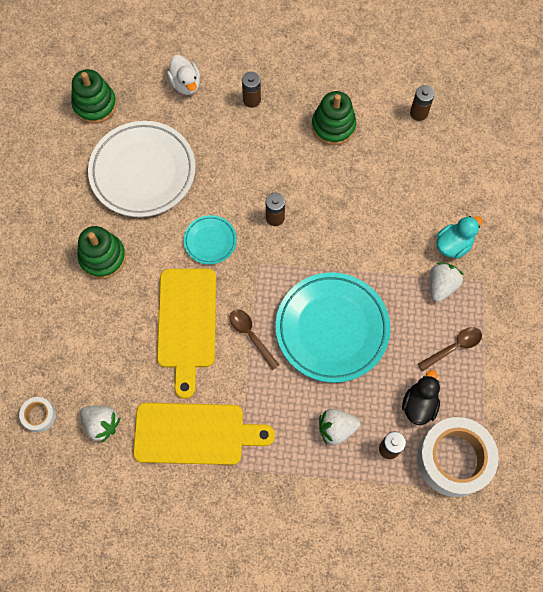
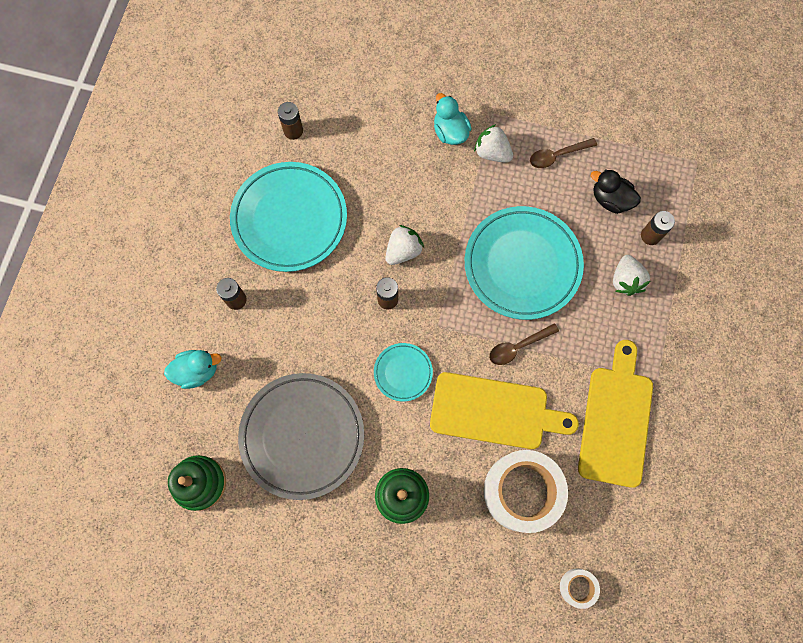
camera: 80 degrees left, 5 degrees up
(102, 424) = (595, 518): white strawberry -> white strawberry (403, 251)
(143, 172) = (302, 436): white plate -> grey plate
(185, 84) = (197, 371): white duck -> turquoise duck
(333, 126) = (289, 219): green stacking toy -> turquoise plate
(453, 459) = (666, 180): white tape -> white tape (522, 491)
(454, 347) = (557, 155): brown spoon -> brown spoon turned 90 degrees counterclockwise

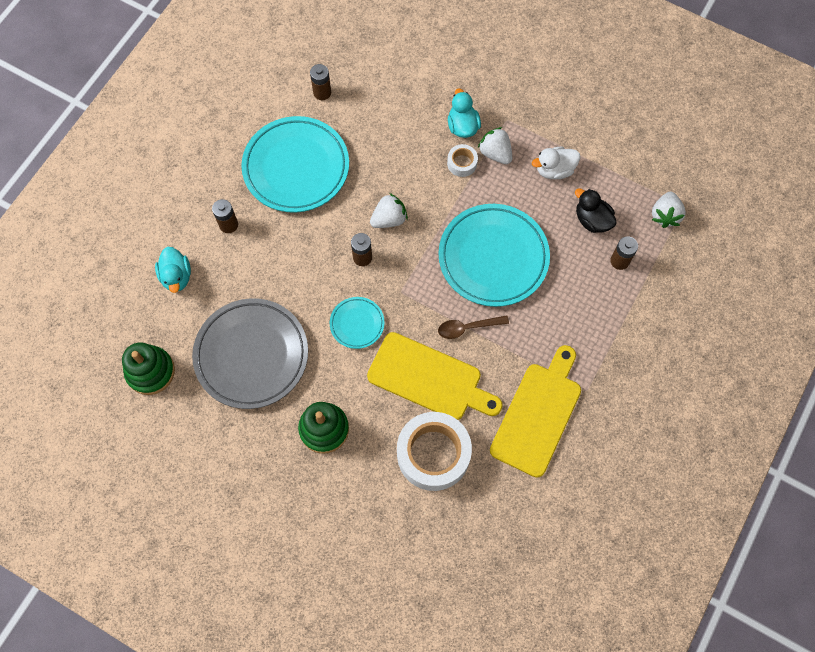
camera: 15 degrees right, 5 degrees down
(197, 371) = (176, 276): turquoise duck -> turquoise duck turned 75 degrees clockwise
(557, 155) = (554, 170): brown spoon -> white duck
(578, 587) = (458, 550): white tape -> white tape (462, 163)
(625, 280) = (584, 294): white strawberry -> white strawberry (665, 215)

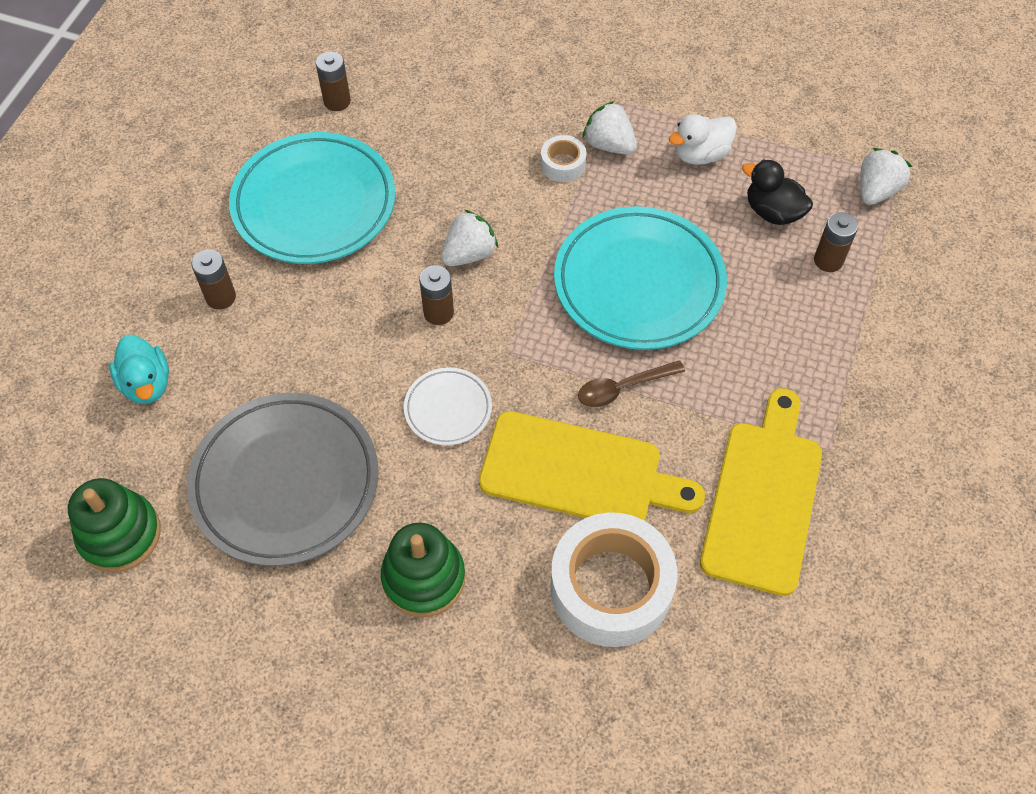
camera: 10 degrees left, 10 degrees down
(357, 324) = (448, 409): turquoise plate -> white plate
(462, 126) = (553, 117): turquoise duck -> none
(665, 215) = (876, 190): white strawberry -> white strawberry turned 150 degrees counterclockwise

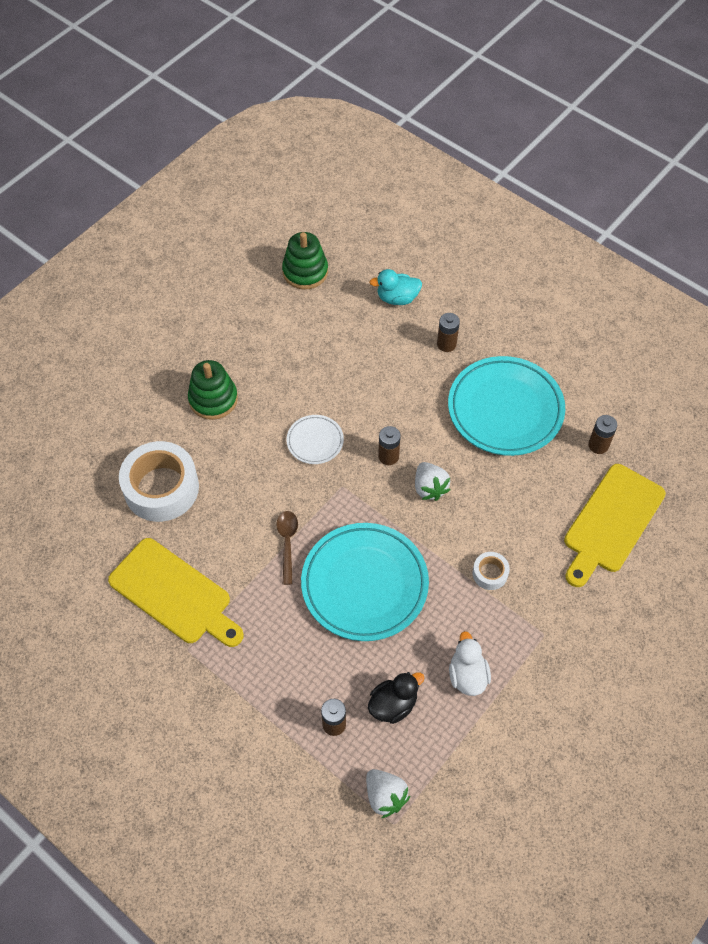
camera: 110 degrees right, 0 degrees up
(285, 482) = (302, 349): grey plate -> none
(579, 472) = (240, 497): yellow cutting board -> yellow cutting board (611, 522)
(609, 145) = (499, 612): white strawberry -> none

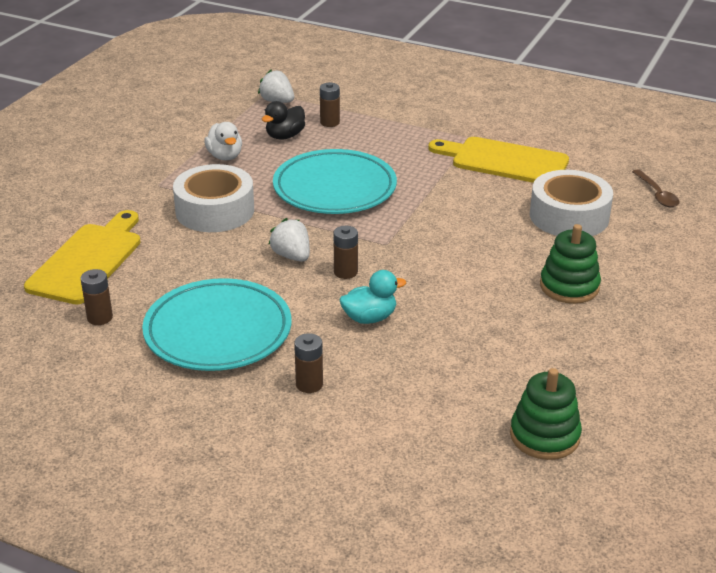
camera: 165 degrees right, 25 degrees down
(287, 543) = (421, 201): brown spoon -> brown spoon (657, 194)
(315, 441) = (433, 271): white plate -> none
(397, 298) = (396, 426): turquoise duck -> turquoise duck (369, 318)
(490, 573) = (215, 211): white tape -> white tape, size x2.20

